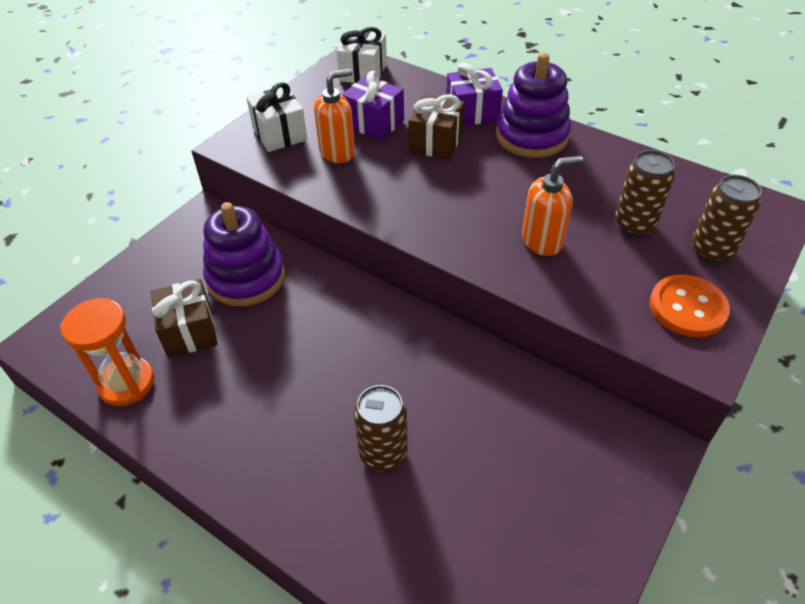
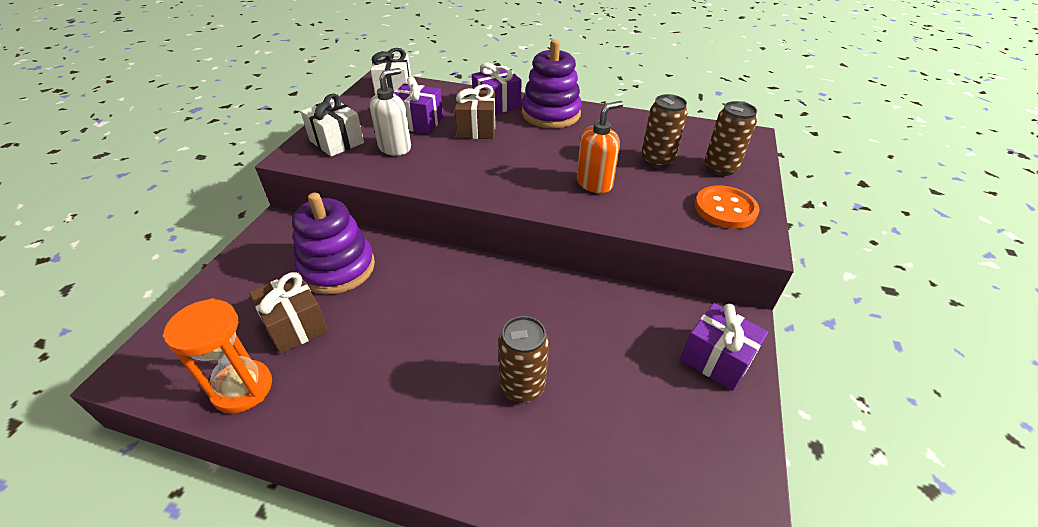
camera: 20 degrees left, 5 degrees down
(337, 152) = (395, 147): orange soap dispenser -> white soap dispenser
(608, 482) = (716, 359): none -> purple gift

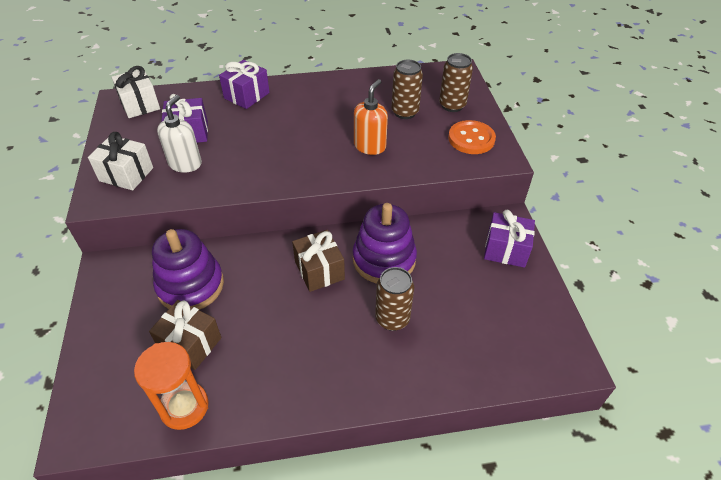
camera: 25 degrees left, 5 degrees up
(476, 128) = (245, 124): brown gift -> brown gift (319, 270)
(551, 114) = (298, 92): purple stacking toy -> purple stacking toy (384, 259)

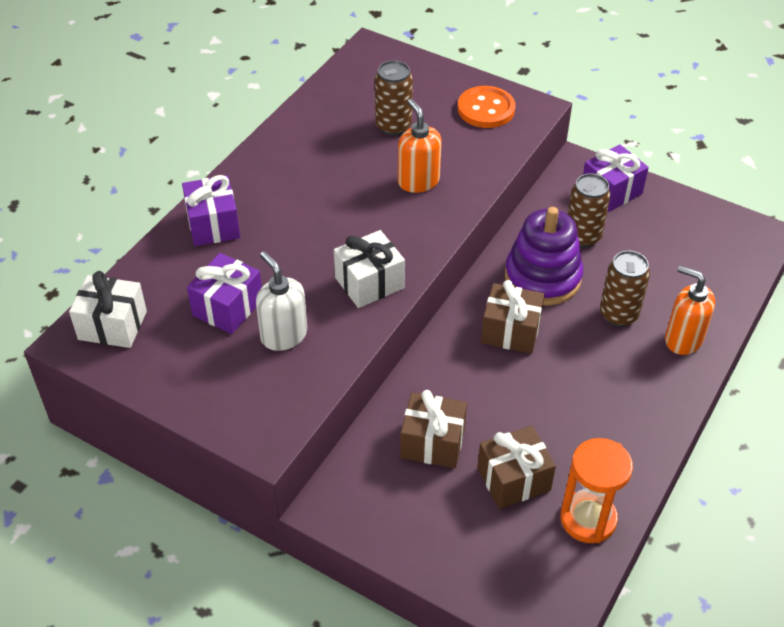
camera: 50 degrees left, 0 degrees up
(126, 174) = (245, 394): white gift -> white gift (369, 283)
(190, 285) = (432, 442): purple stacking toy -> brown gift
(407, 371) = (683, 339): none -> orange soap dispenser
(452, 105) = (421, 89): brown can -> brown can (582, 236)

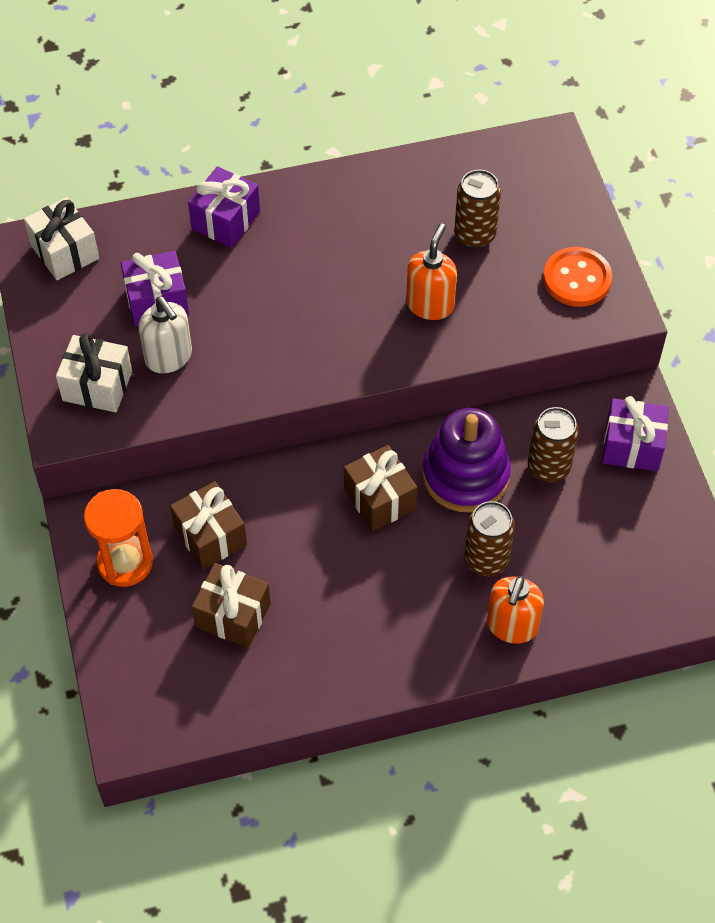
camera: 45 degrees right, 10 degrees up
(283, 335) = (169, 357): white soap dispenser -> white soap dispenser turned 135 degrees clockwise
(369, 283) = (281, 365): white gift -> white gift (97, 386)
(588, 519) = (248, 693): orange hourglass -> orange hourglass (125, 562)
(683, 339) = (512, 626): orange soap dispenser -> orange soap dispenser turned 150 degrees counterclockwise

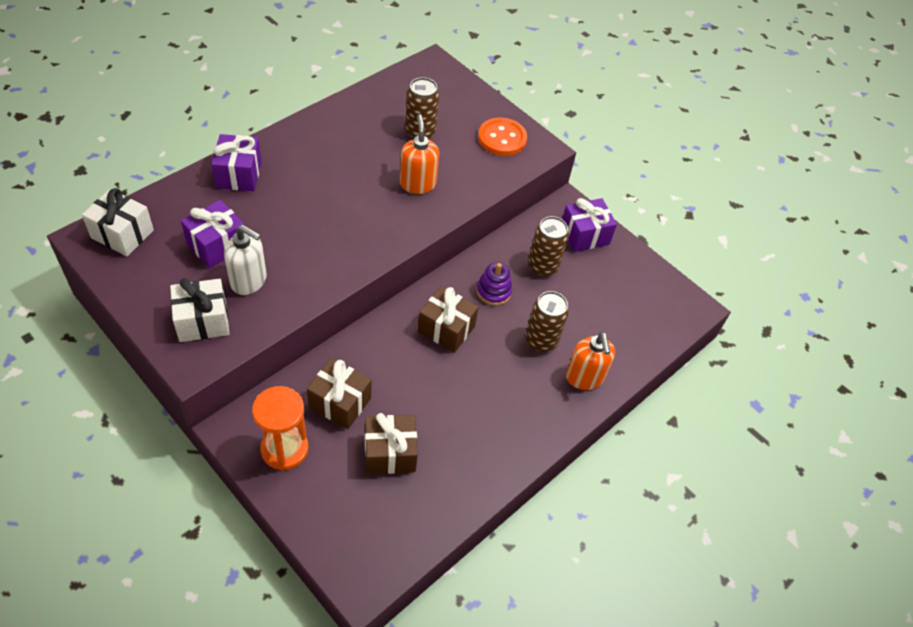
camera: 35 degrees left, 5 degrees down
(465, 475) = (493, 291): purple stacking toy -> purple stacking toy, size x0.54

